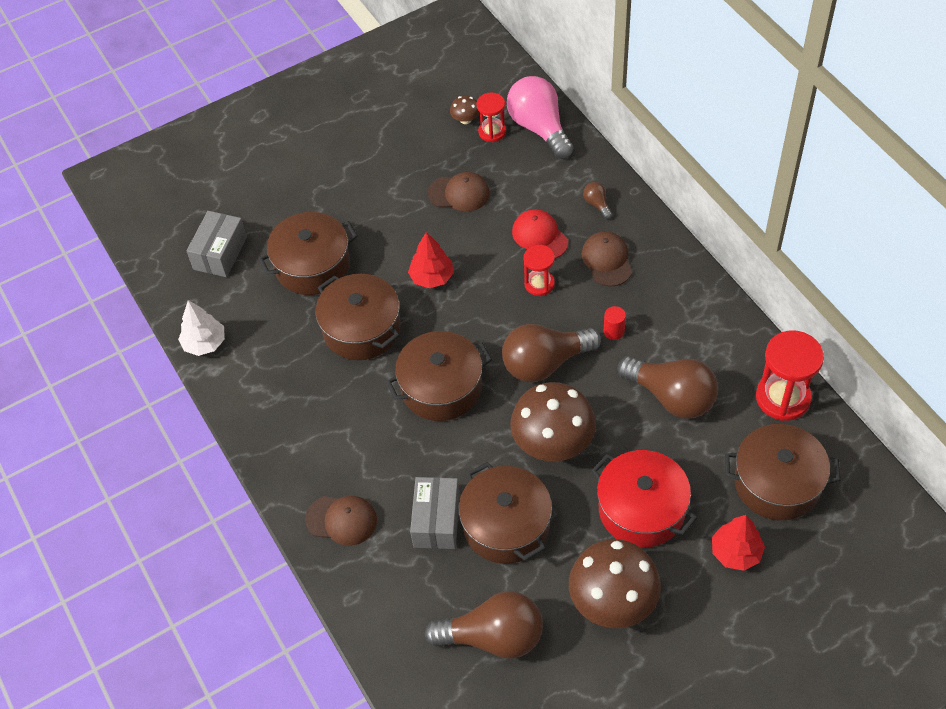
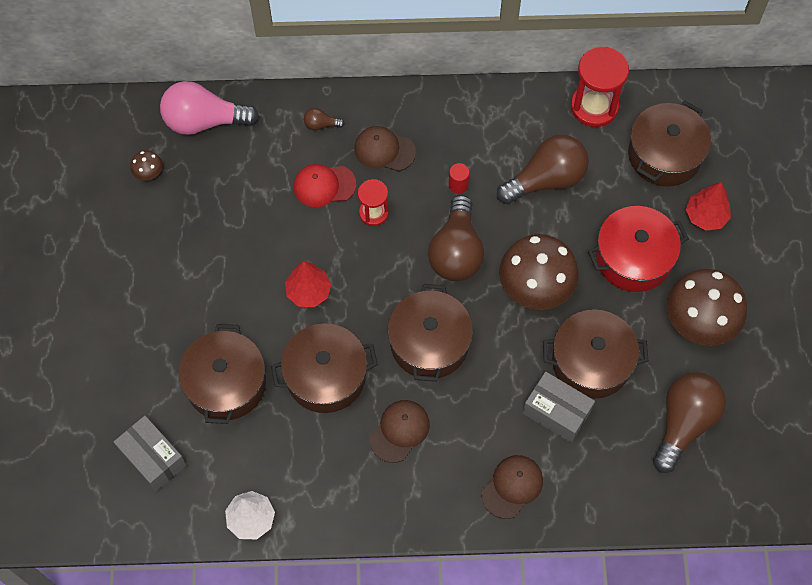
camera: 65 degrees left, 10 degrees up
(459, 193) = (231, 222): brown cap -> brown cap (399, 431)
(492, 132) = (180, 160): red hourglass -> none

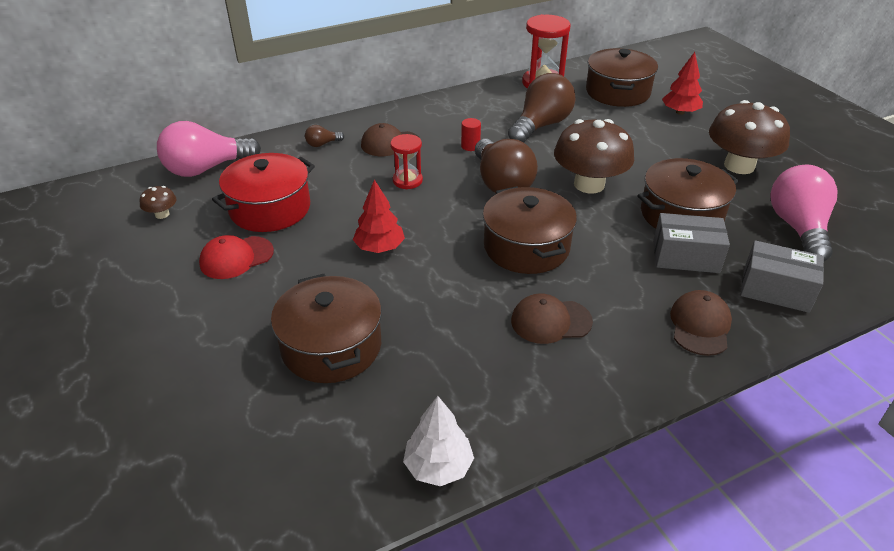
camera: 25 degrees left, 25 degrees down
(153, 458) = (274, 450): grey box -> grey box (775, 290)
(324, 185) = (349, 177): red cap -> red cap (236, 258)
(326, 376) = (440, 304): brown pot -> none
(399, 431) = (550, 321): brown cap -> brown cap turned 105 degrees counterclockwise
(633, 258) = (651, 147): red pot -> red pot (270, 209)
(684, 423) = (798, 228): brown light bulb -> pink light bulb

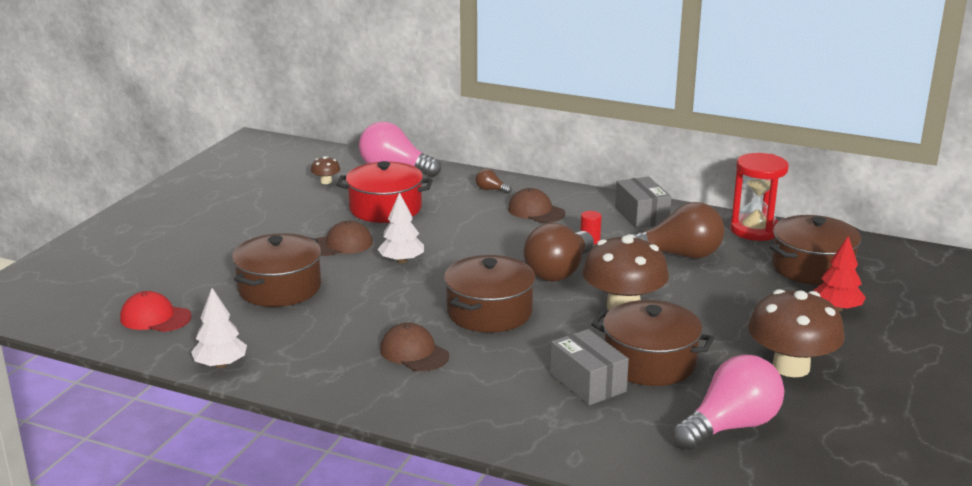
camera: 50 degrees right, 15 degrees down
(236, 258) = (319, 222): red cap -> red cap (155, 317)
(379, 248) = (401, 261): red tree -> white tree
(407, 181) = (498, 237): red hourglass -> none
(700, 325) = (501, 416): brown cap -> brown cap (341, 244)
(775, 290) = (606, 439): grey box -> grey box (641, 216)

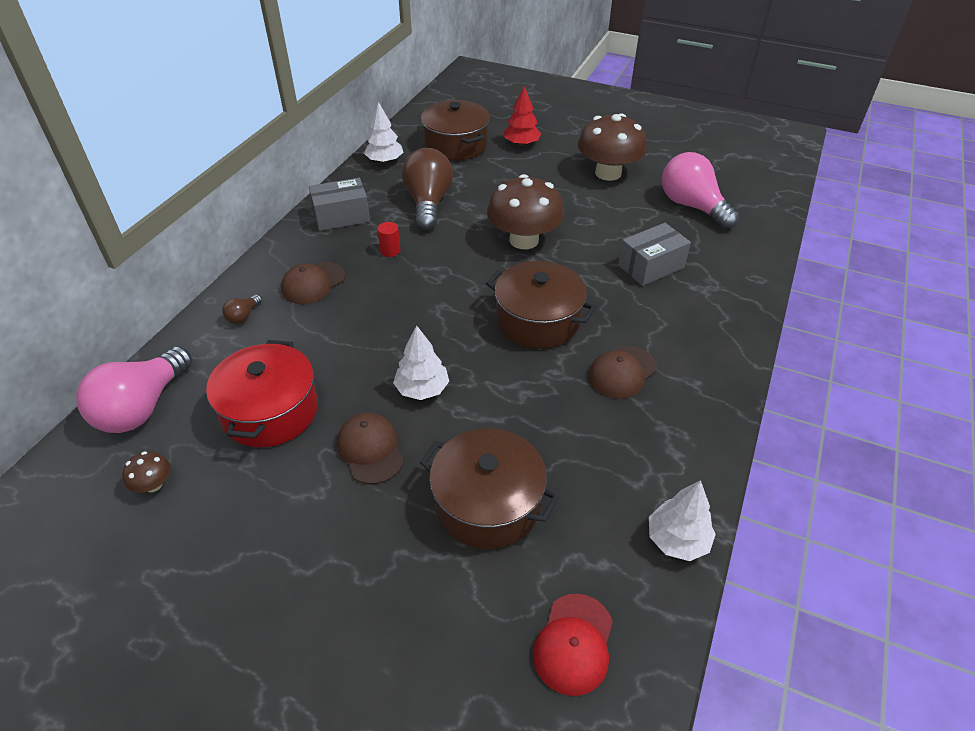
camera: 90 degrees left, 20 degrees up
(559, 272) = (456, 273): brown light bulb -> none
(649, 362) = (613, 233): brown pot -> none
(755, 230) = (385, 161): red hourglass -> white tree

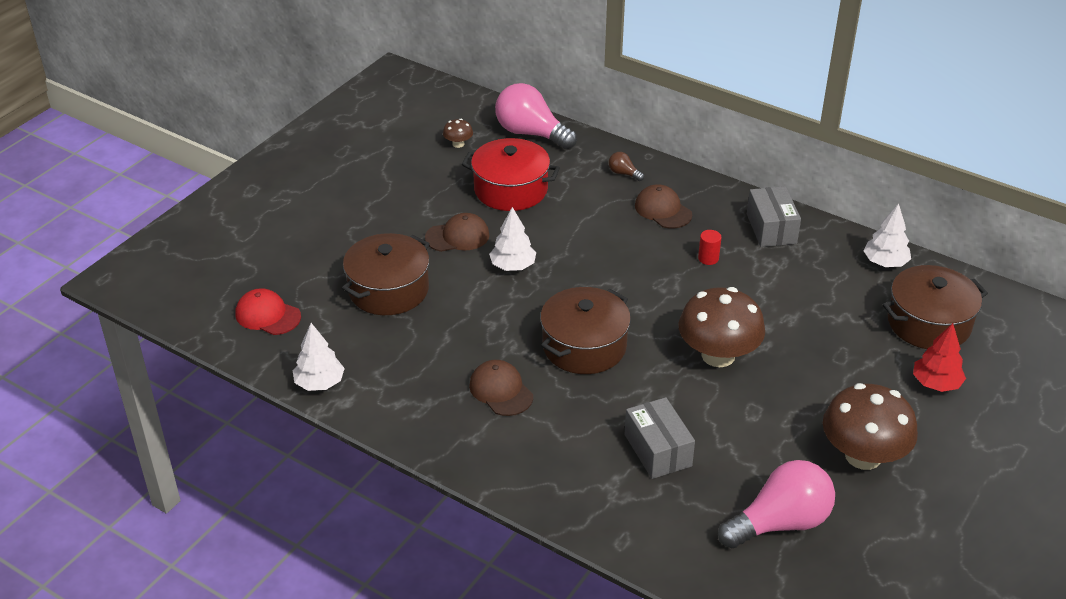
camera: 100 degrees right, 5 degrees down
(428, 203) = (794, 290): brown light bulb -> none

